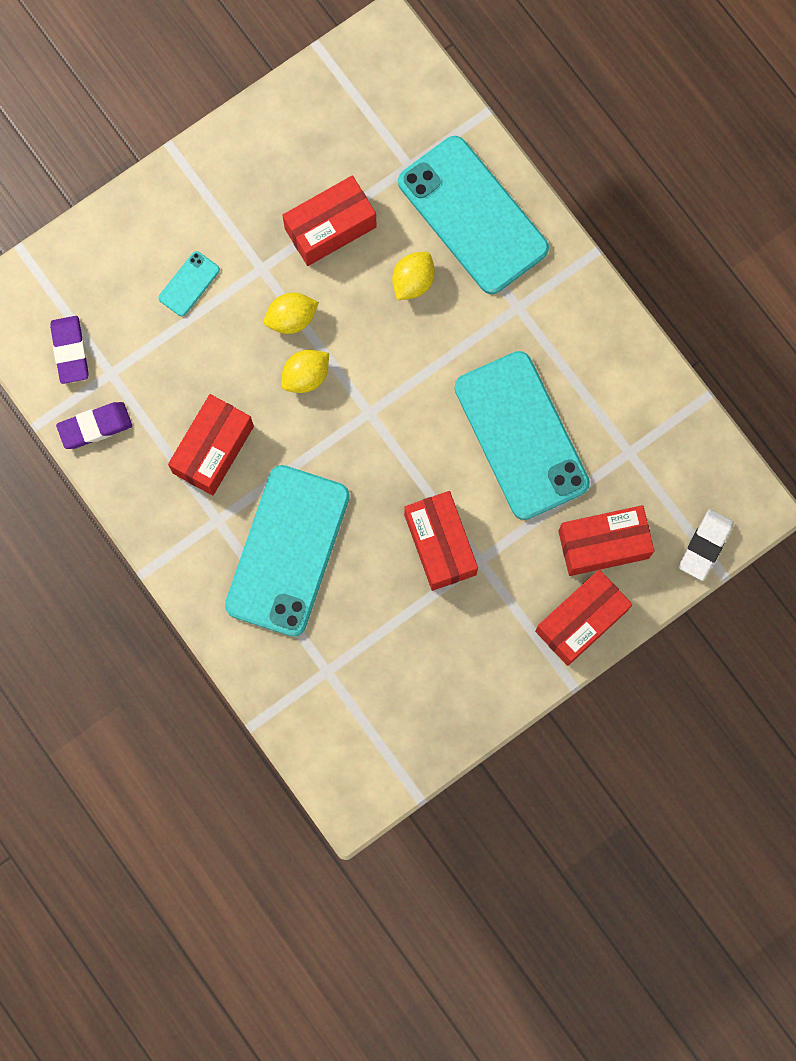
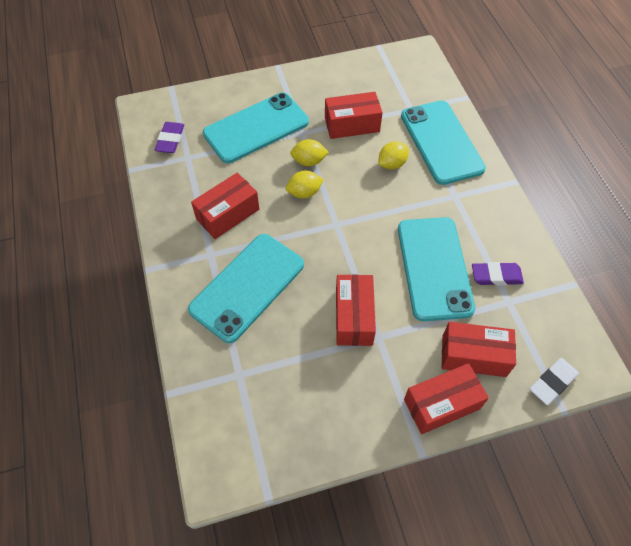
camera: 20 degrees right, 20 degrees down
(95, 427) = (163, 181): purple eraser -> purple eraser (496, 276)
(189, 284) = (256, 128): turquoise phone -> turquoise phone, size x2.47

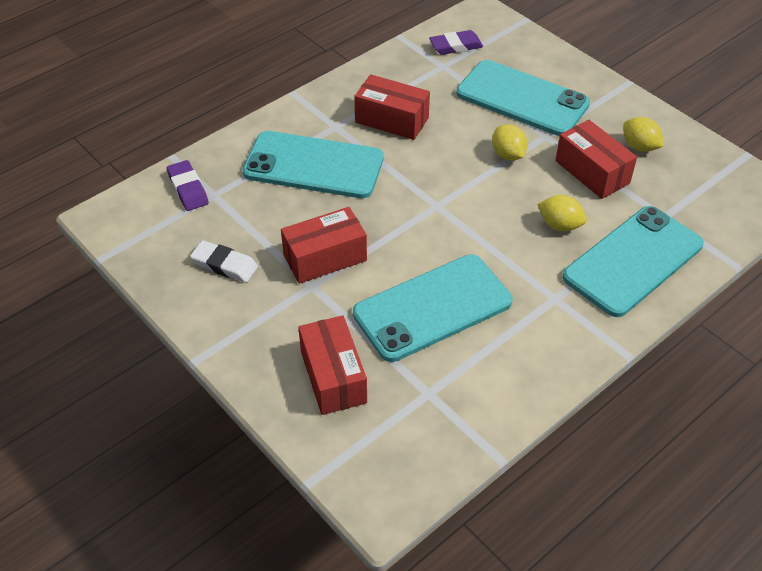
camera: 65 degrees right, 10 degrees down
(304, 193) = (461, 166): yellow lemon -> yellow lemon (639, 147)
(441, 404) = (257, 363): red box -> none
(496, 276) = (459, 371): purple eraser -> purple eraser (188, 189)
(552, 382) = (338, 464): white eraser -> white eraser (224, 265)

